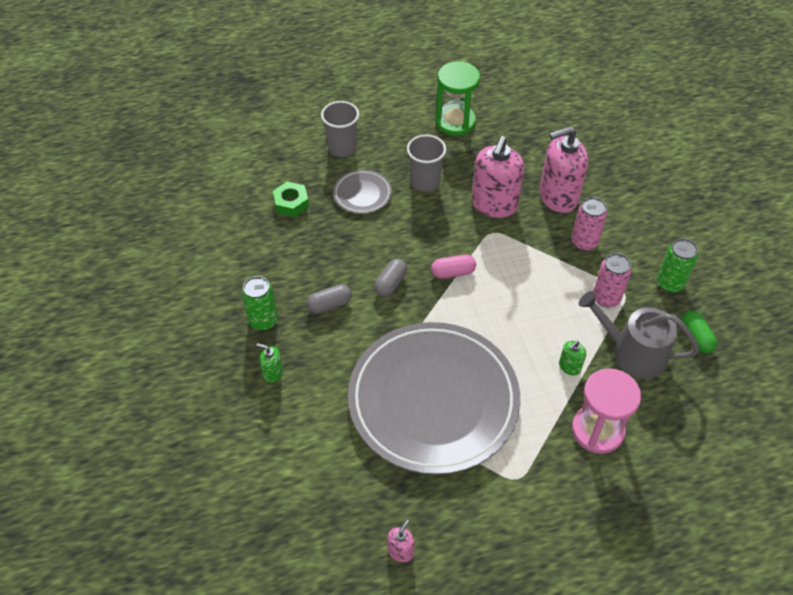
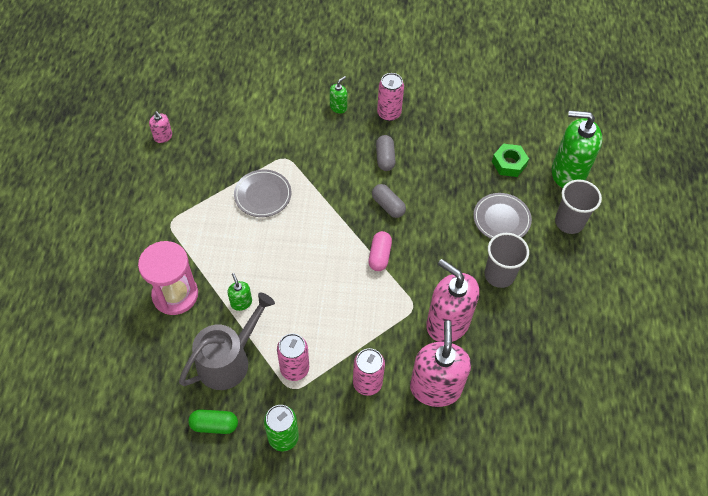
camera: 110 degrees right, 5 degrees up
(263, 321) = (389, 113): green can -> pink can
(284, 159) = (568, 173): none -> green soap dispenser
(433, 400) = (263, 195): grey plate -> grey plate, size x0.41
(455, 122) = (579, 336): green hourglass -> none

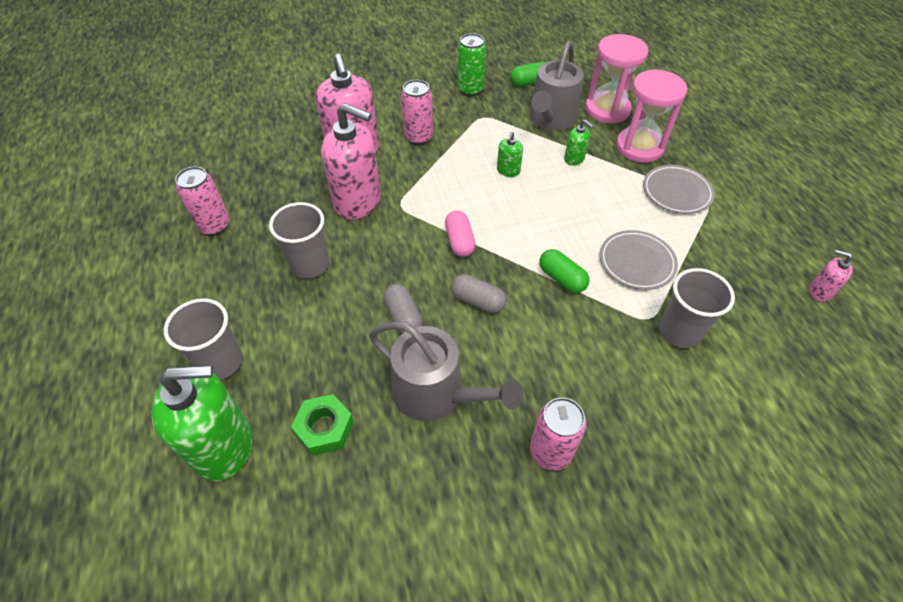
camera: 160 degrees right, 5 degrees down
(166, 352) = (607, 109): none -> pink hourglass
(272, 144) = (679, 331): none -> grey cup
(294, 369) = (489, 129): pink can -> pink can (214, 225)
(322, 202) = (562, 278): none -> green capsule
(338, 107) = (635, 432): green soap dispenser -> green soap dispenser (508, 171)
(385, 158) = (516, 367): grey capsule -> grey capsule (403, 316)
(439, 160) = (436, 393): none -> grey watering can
(501, 219) = (320, 334): grey plate -> grey plate (676, 192)

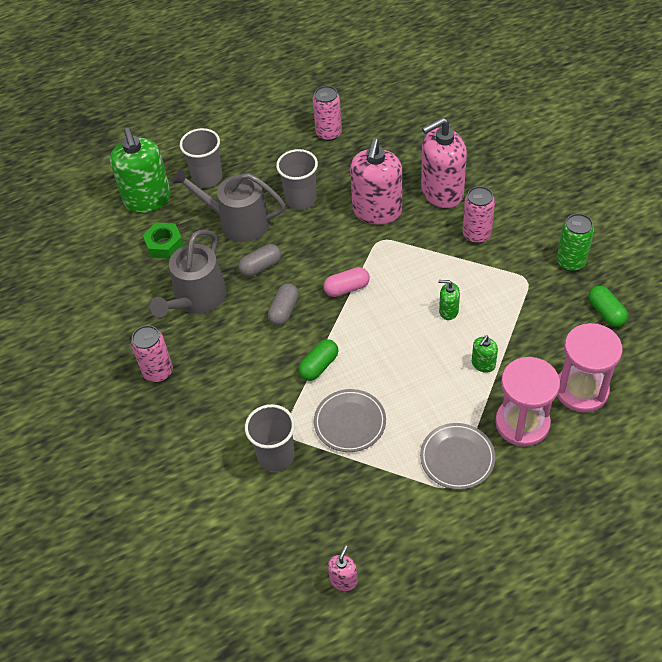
camera: 85 degrees right, 0 degrees up
(551, 119) = (544, 338): grey watering can -> grey watering can (238, 222)

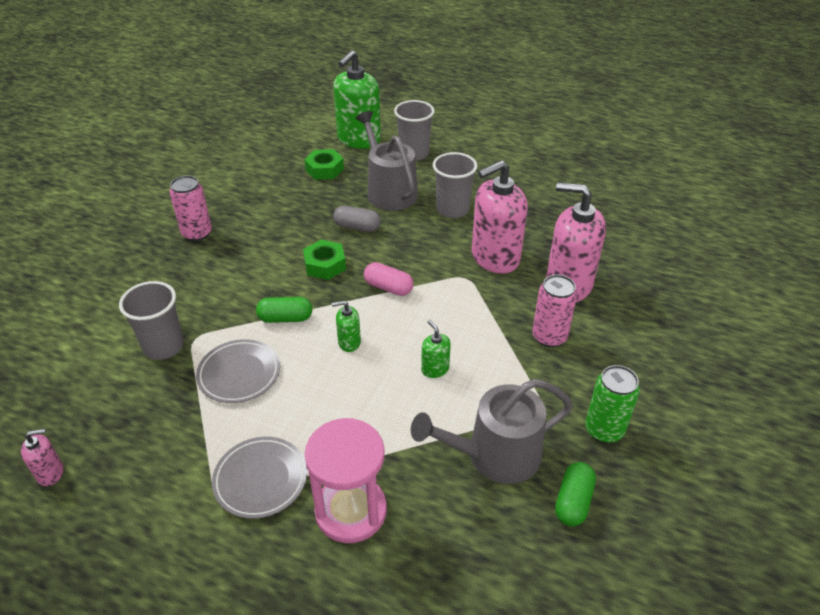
camera: 45 degrees right, 10 degrees down
(197, 298) = (289, 213): grey watering can -> grey watering can (495, 455)
(284, 311) = (325, 265): grey capsule -> green nut
(328, 133) = (541, 185): pink can -> none
(483, 364) = (397, 433): green soap dispenser -> green soap dispenser (349, 342)
(581, 390) = (444, 541): pink hourglass -> none

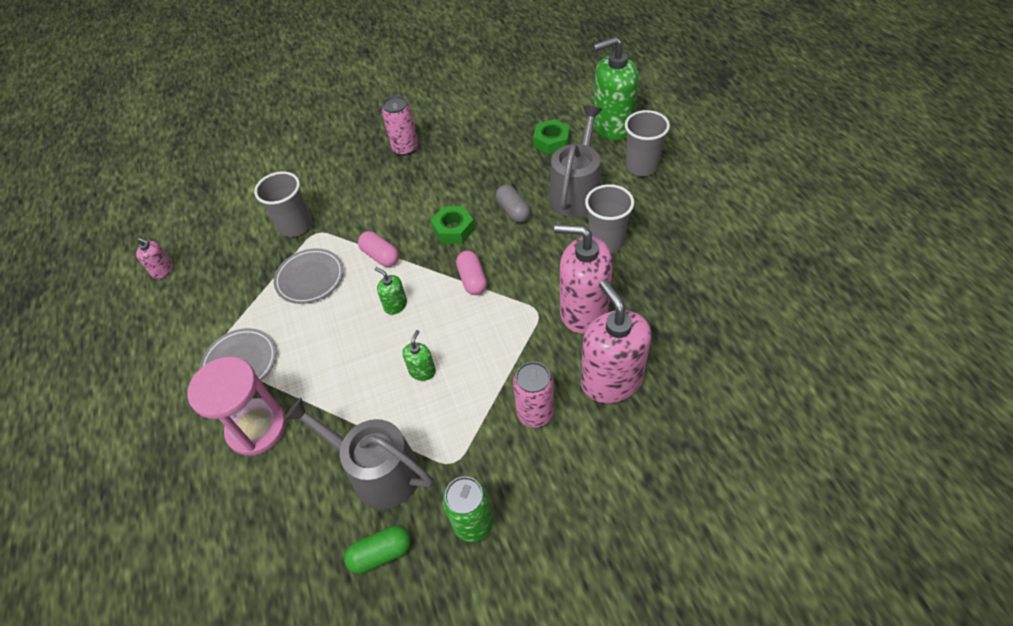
camera: 50 degrees right, 10 degrees up
(285, 318) = (380, 256): green capsule -> pink capsule

